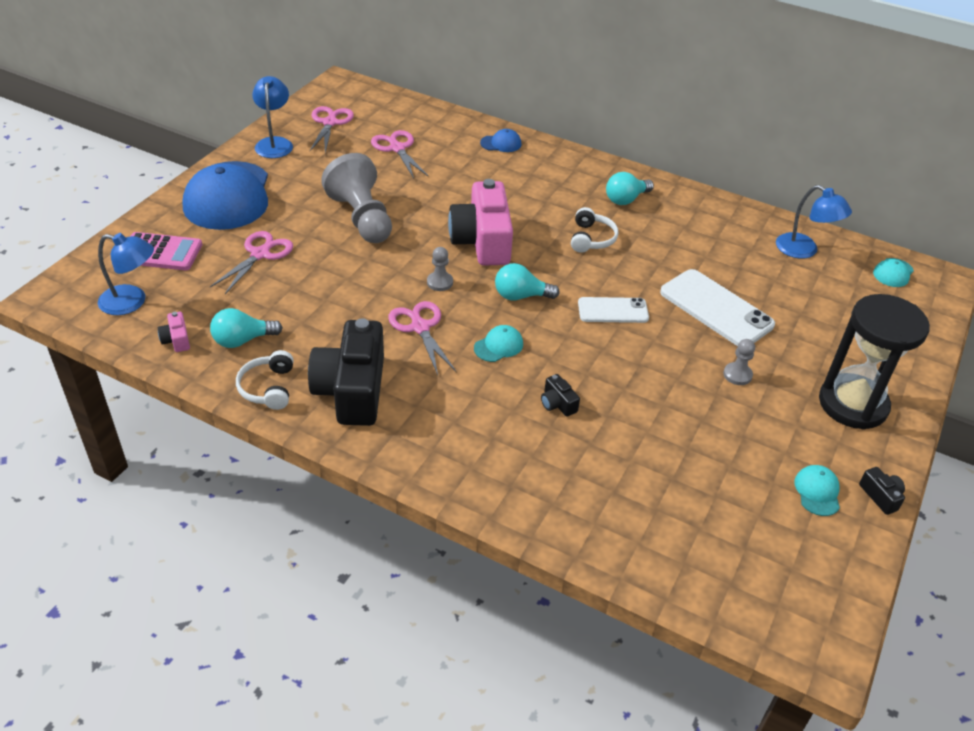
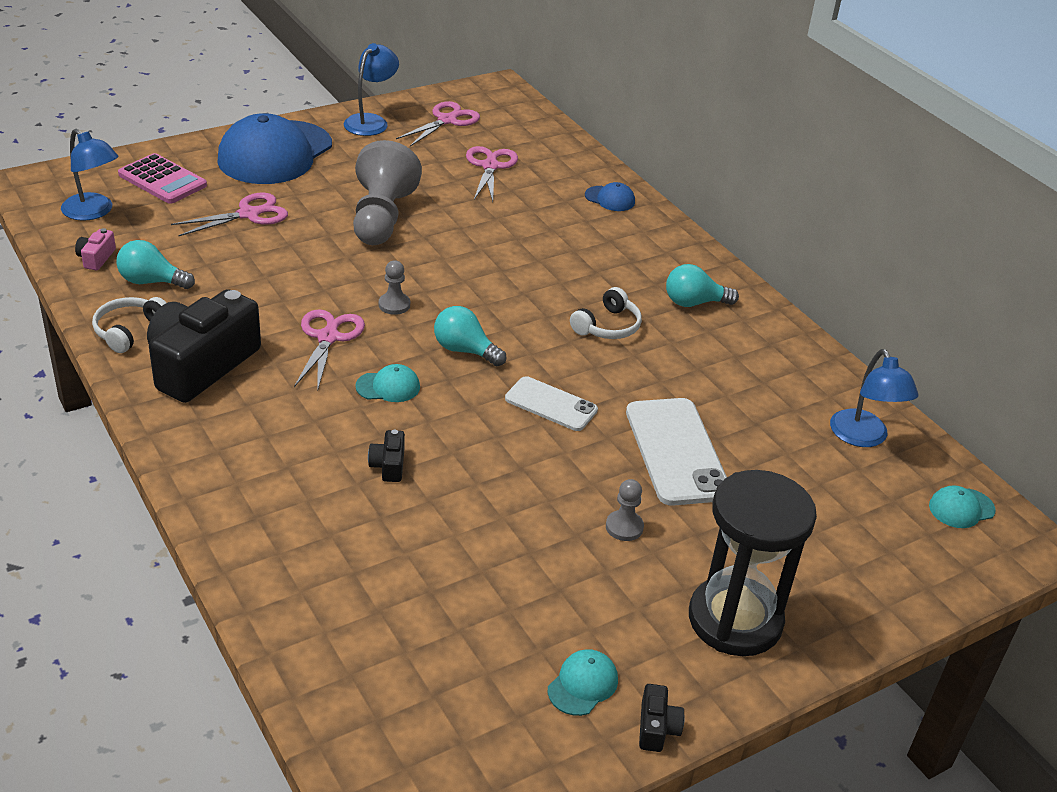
camera: 30 degrees right, 5 degrees down
(482, 241) = (482, 283): pink camera -> none

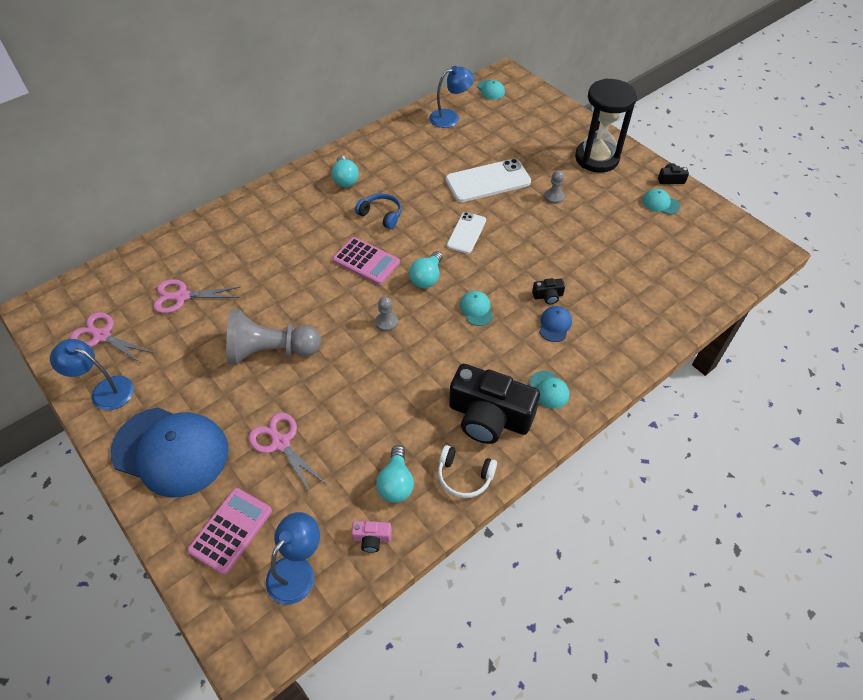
camera: 95 degrees left, 15 degrees up
(215, 427) = (549, 389): none -> turquoise cap
(328, 338) = (435, 351): pink scissors -> none
(513, 301) = (366, 261): none -> pink calculator
(607, 326) = (381, 215): white headphones -> blue headphones
(610, 199) = (224, 225): blue cap -> blue cap (555, 325)

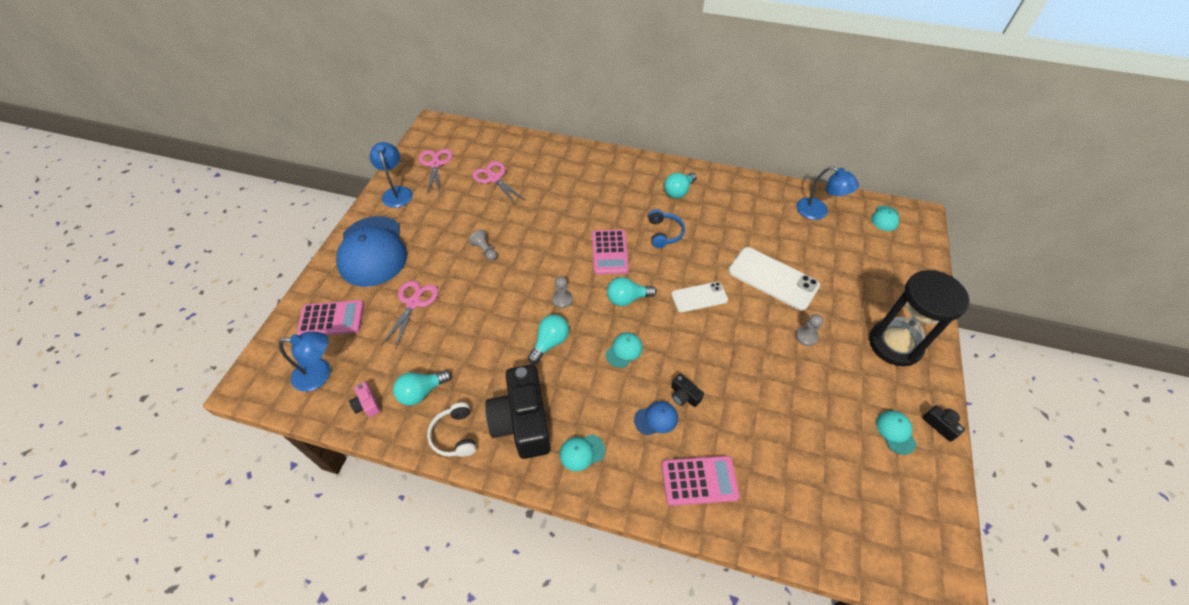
camera: 55 degrees right, 0 degrees up
(271, 351) = (485, 250): grey pawn -> grey pawn, size x0.44
(425, 355) = (550, 342): none -> turquoise light bulb
(549, 389) = (582, 452): turquoise cap -> turquoise cap turned 45 degrees clockwise
(624, 329) = (699, 480): none -> pink calculator

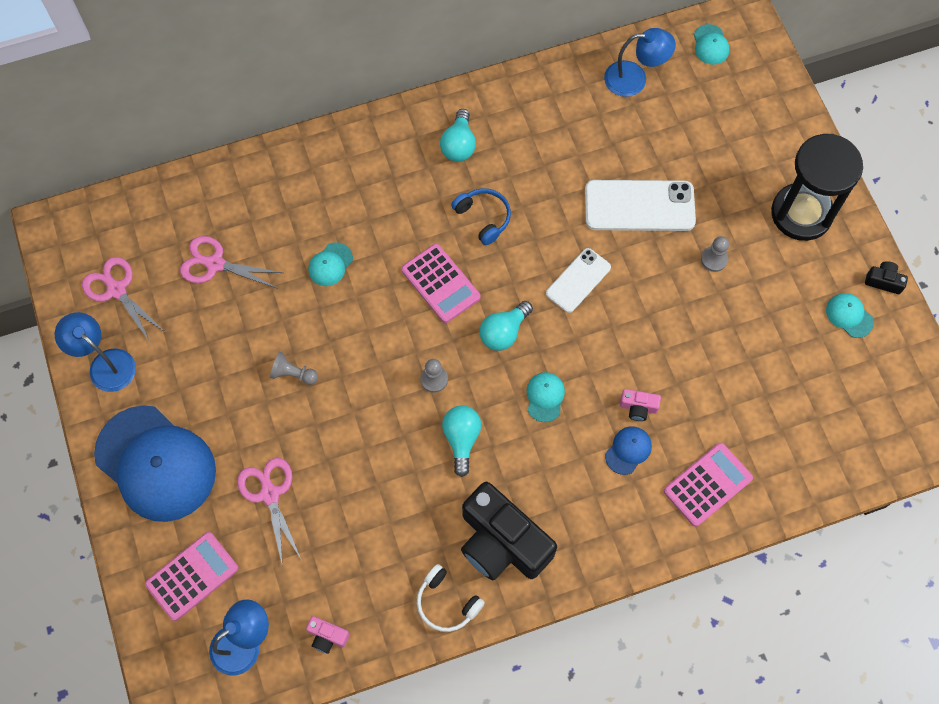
camera: 35 degrees left, 15 degrees up
(421, 392) = (373, 584): turquoise light bulb -> none
(582, 452) = (583, 533): turquoise cap -> turquoise cap (330, 264)
(684, 396) = (638, 407): black camera -> pink camera

